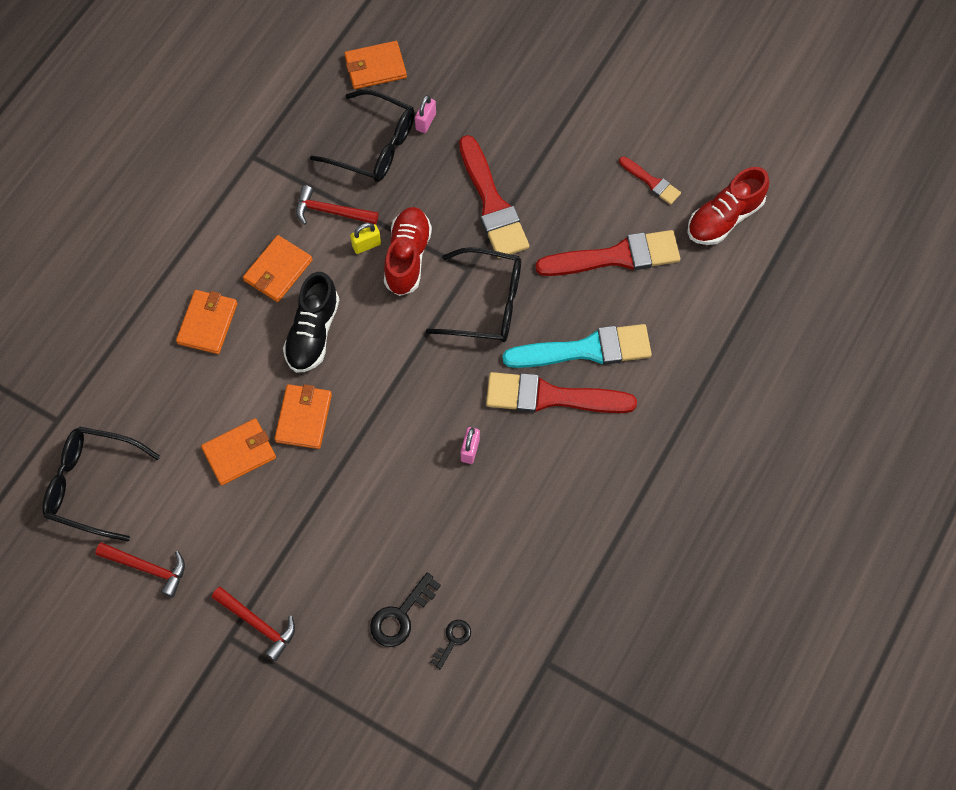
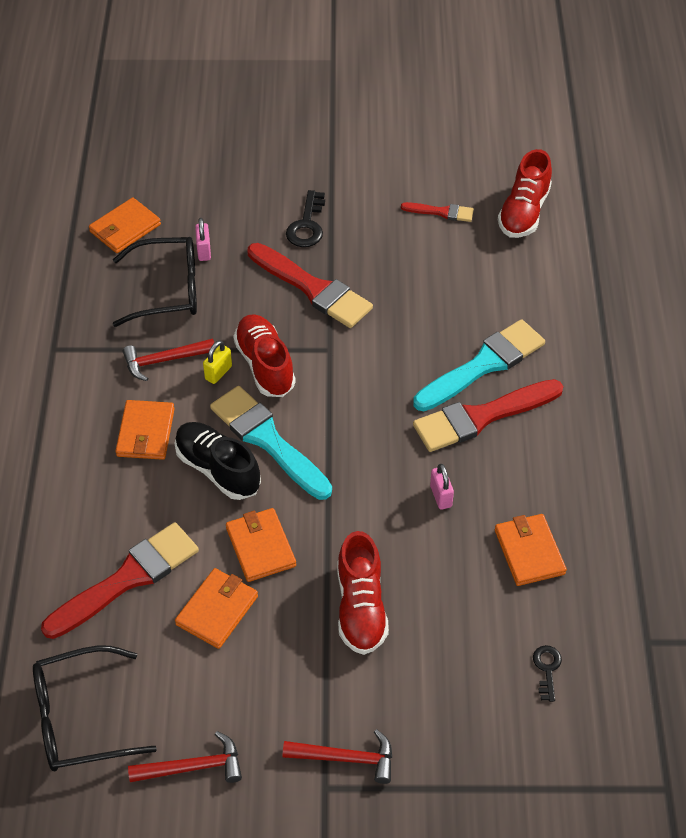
camera: 30 degrees left, 15 degrees down
(207, 323) = (104, 510): orange wallet -> orange wallet (529, 552)
(313, 333) = (218, 469): black shoe -> black shoe turned 150 degrees clockwise
(346, 510) = (360, 607): none -> red shoe
(367, 327) = (267, 440): none -> turquoise brush
(401, 615) = (481, 674): black key -> black key (307, 225)
(486, 303) = (366, 369): black glasses -> none
(616, 256) = (454, 281): red brush -> red brush (128, 578)

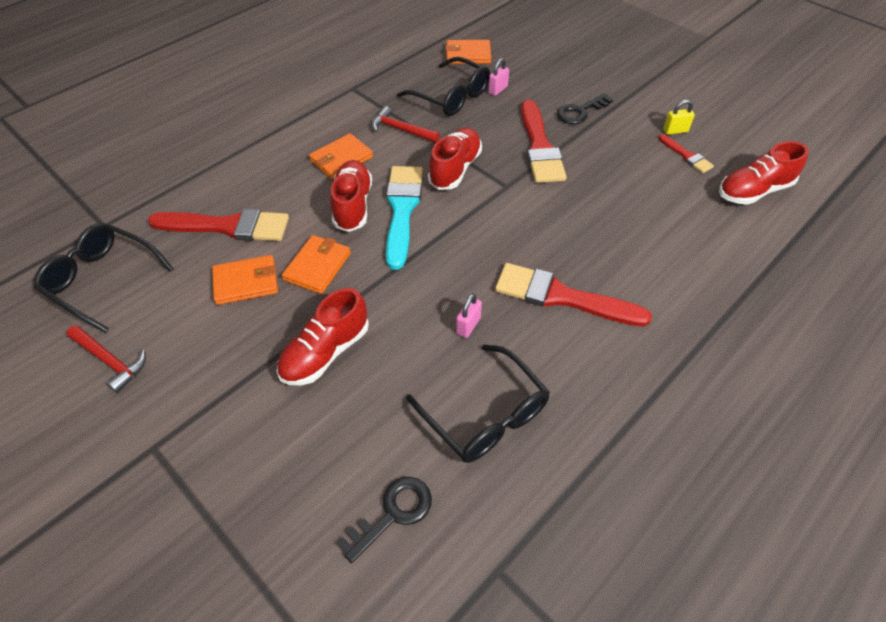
camera: 45 degrees right, 0 degrees up
(218, 373) = (422, 155): yellow padlock -> yellow padlock (675, 131)
(218, 469) = (353, 205): black shoe -> red shoe
(345, 758) = (189, 441): red hammer -> none
(483, 365) = (605, 265): turquoise brush -> none
(529, 552) = (485, 415): orange wallet -> black glasses
(547, 669) = (393, 513): black key -> black key, size x1.60

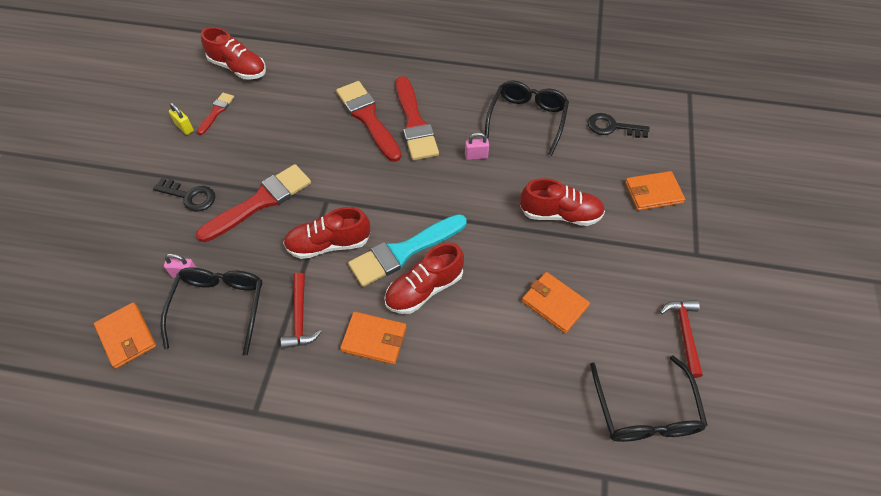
camera: 125 degrees left, 5 degrees up
(227, 226) = (519, 365): red brush -> red brush (368, 118)
(317, 266) = (502, 268): orange wallet -> orange wallet (653, 193)

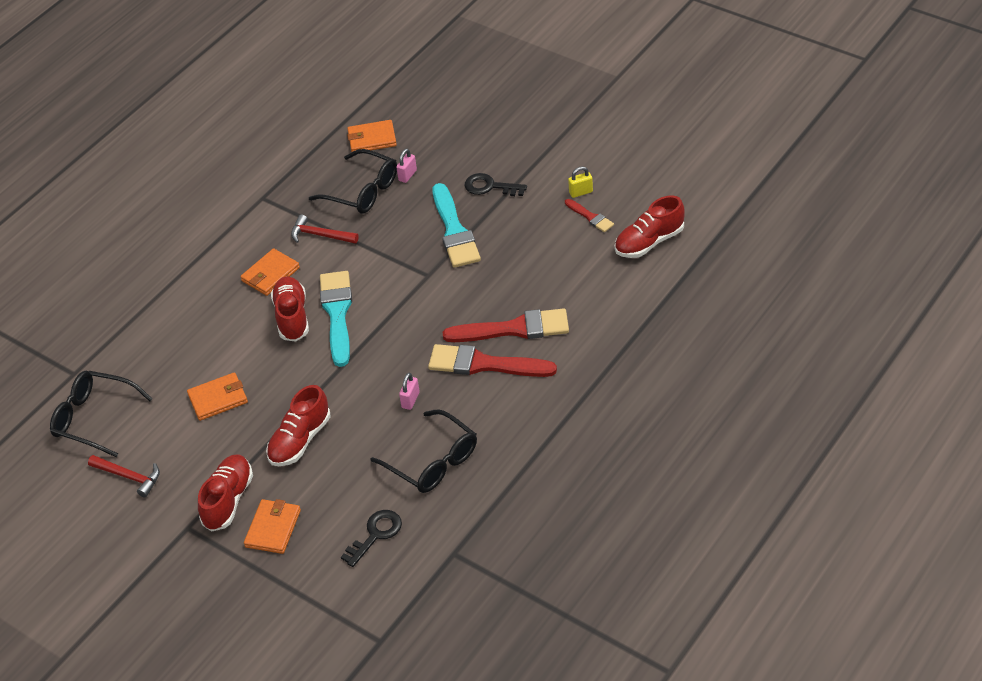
camera: 120 degrees right, 10 degrees down
(190, 196) = (490, 187): black key -> black key turned 60 degrees clockwise
(260, 202) = (454, 231): red brush -> turquoise brush
(329, 244) = (378, 266): red shoe -> red shoe (228, 500)

